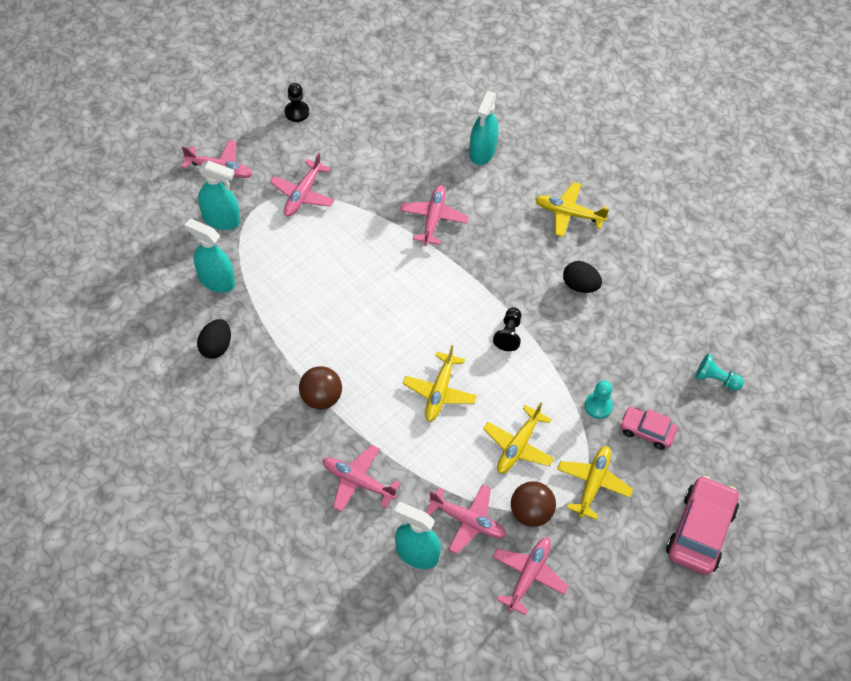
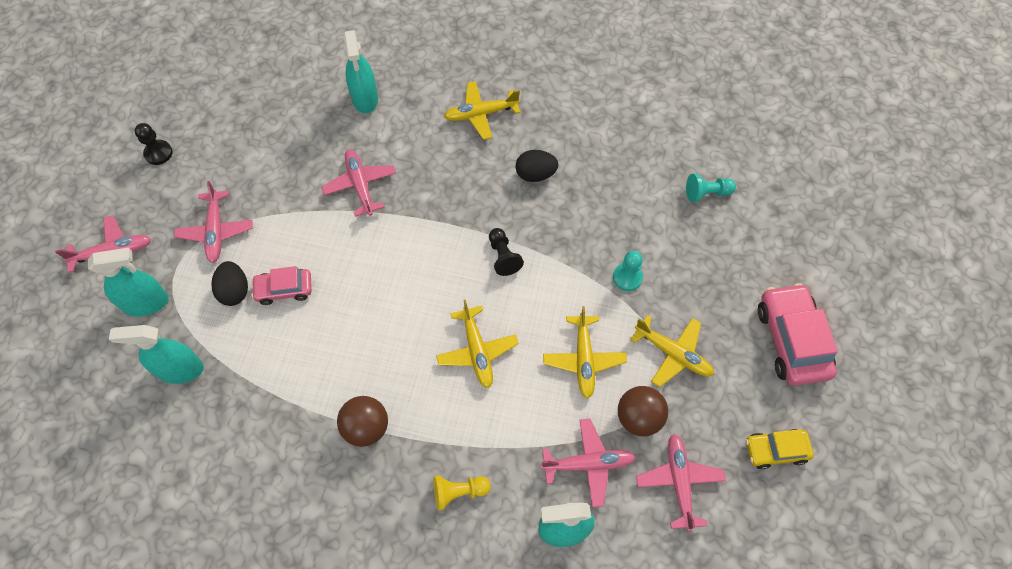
camera: 30 degrees left, 5 degrees up
(216, 347) = (223, 440): black egg -> black egg (235, 291)
(358, 481) = (459, 492): pink plane -> yellow pawn
(593, 483) = (673, 354): yellow plane -> yellow plane turned 135 degrees clockwise
(623, 601) = (775, 450): none -> yellow car
(646, 431) = (684, 275): pink car -> pink car (284, 289)

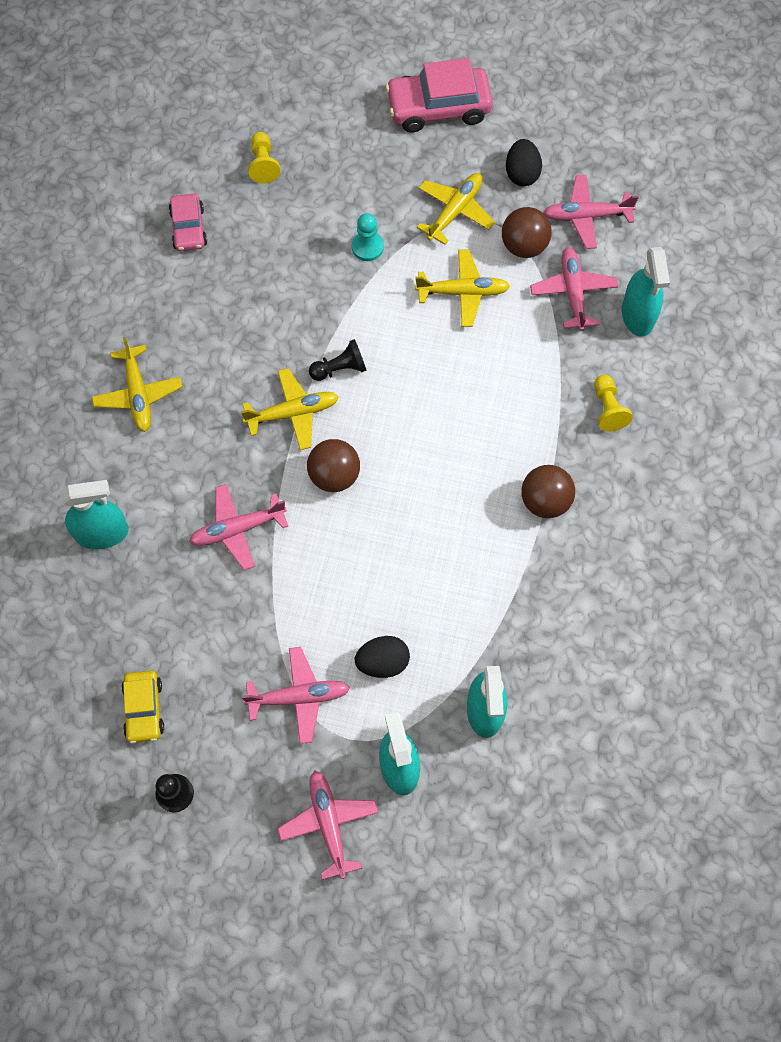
camera: 90 degrees left, 5 degrees up
(284, 289) = (381, 604): pink car -> pink car (188, 228)
(402, 253) = (334, 475): none -> brown ball
(477, 351) = (455, 394): yellow plane -> yellow plane (293, 413)
(535, 174) = (231, 334): black egg -> black egg (522, 173)
(707, 193) = (263, 164): turquoise pawn -> yellow pawn
(775, 450) = (551, 134): yellow car -> yellow car (144, 709)

